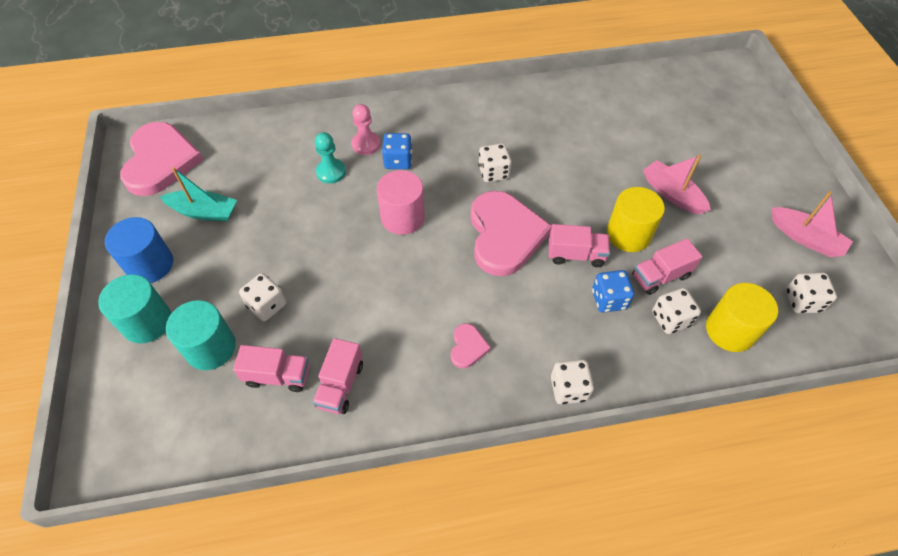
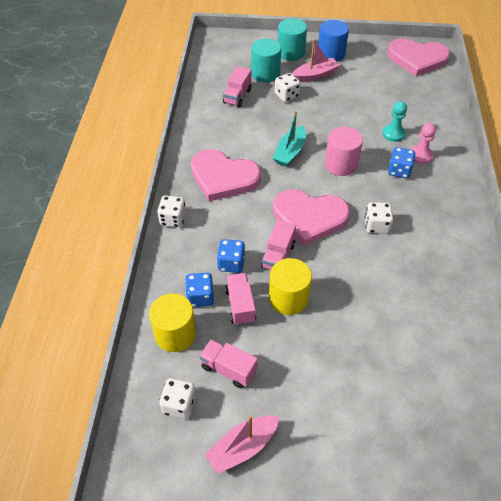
camera: 105 degrees right, 5 degrees down
(204, 212) = (368, 75): turquoise boat -> turquoise boat (290, 152)
(340, 385) = (221, 119): pink truck -> pink truck (228, 369)
(468, 347) = (223, 177): pink heart -> pink heart, size x2.28
(670, 319) = (200, 297): white dice -> blue dice
(672, 194) = (325, 350): pink boat -> pink boat (315, 75)

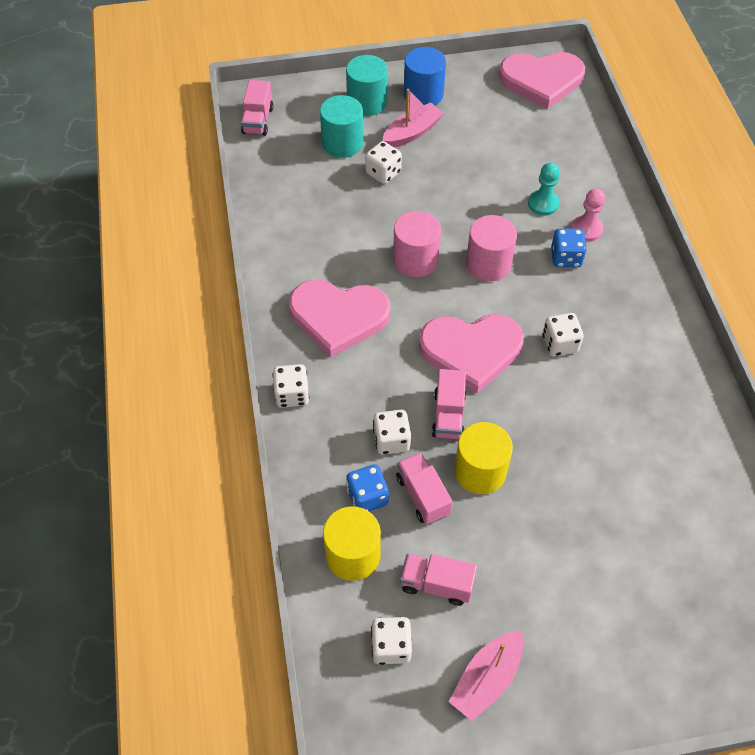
camera: 15 degrees left, 5 degrees up
(231, 263) = (391, 440): blue dice -> white dice
(237, 96) = (315, 187): pink truck -> pink truck (258, 120)
(290, 152) = (415, 260): turquoise boat -> pink cylinder

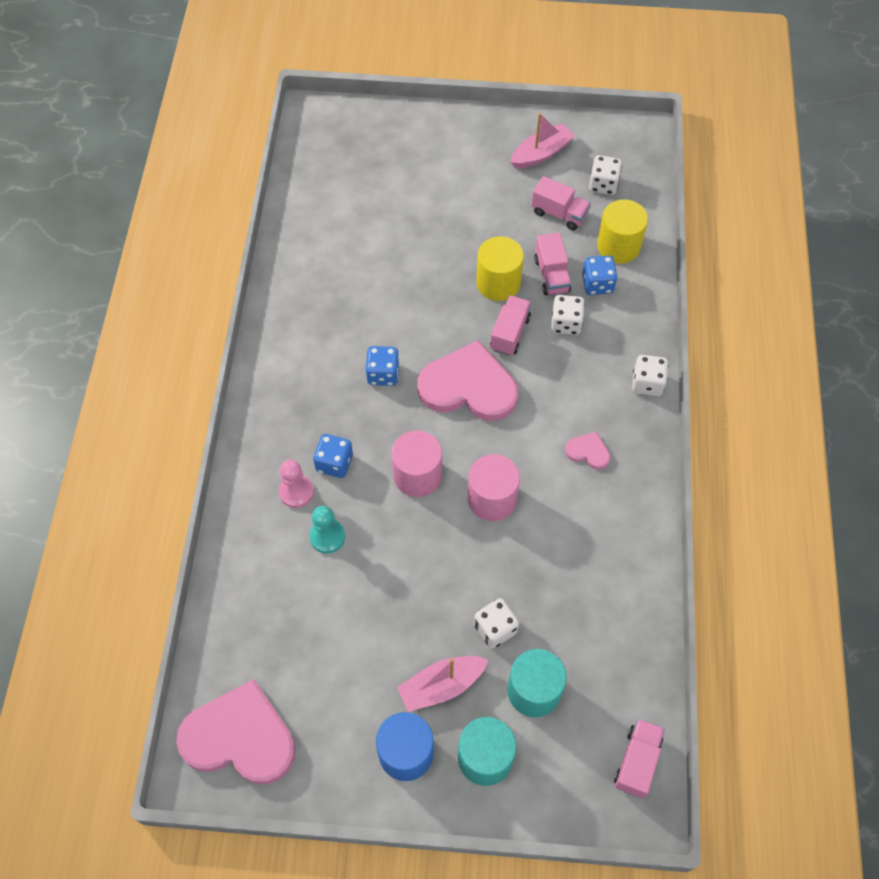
camera: 165 degrees left, 5 degrees up
(338, 317) = (588, 452): pink heart -> pink heart, size x0.44
(560, 344) = (383, 374): white dice -> blue dice

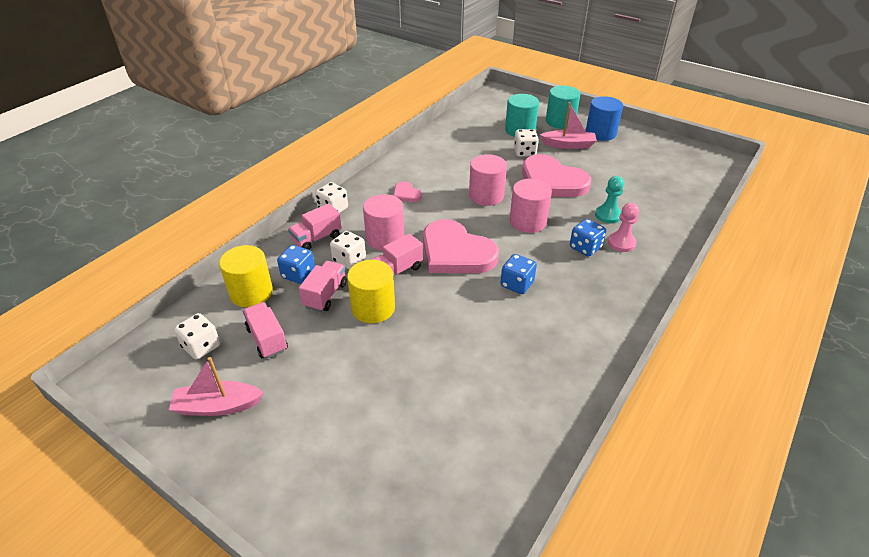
camera: 150 degrees left, 20 degrees down
(240, 737) = (693, 162): pink heart -> pink heart (552, 181)
(555, 369) = (385, 238): none -> pink cylinder
(637, 761) = (488, 102): pink truck -> pink truck (317, 238)

